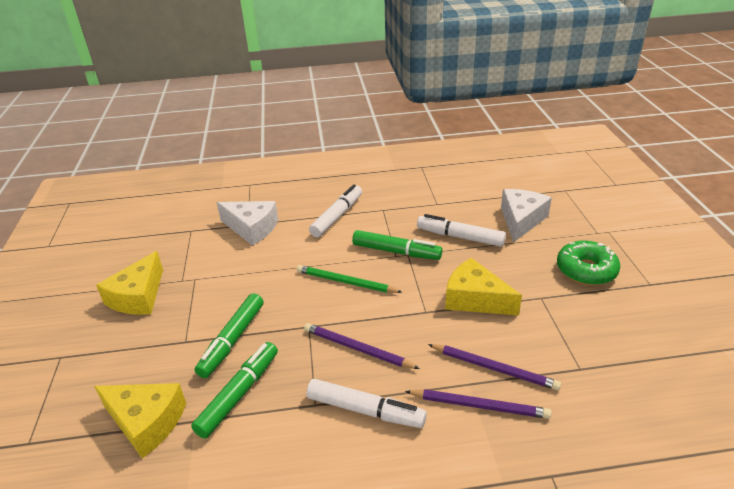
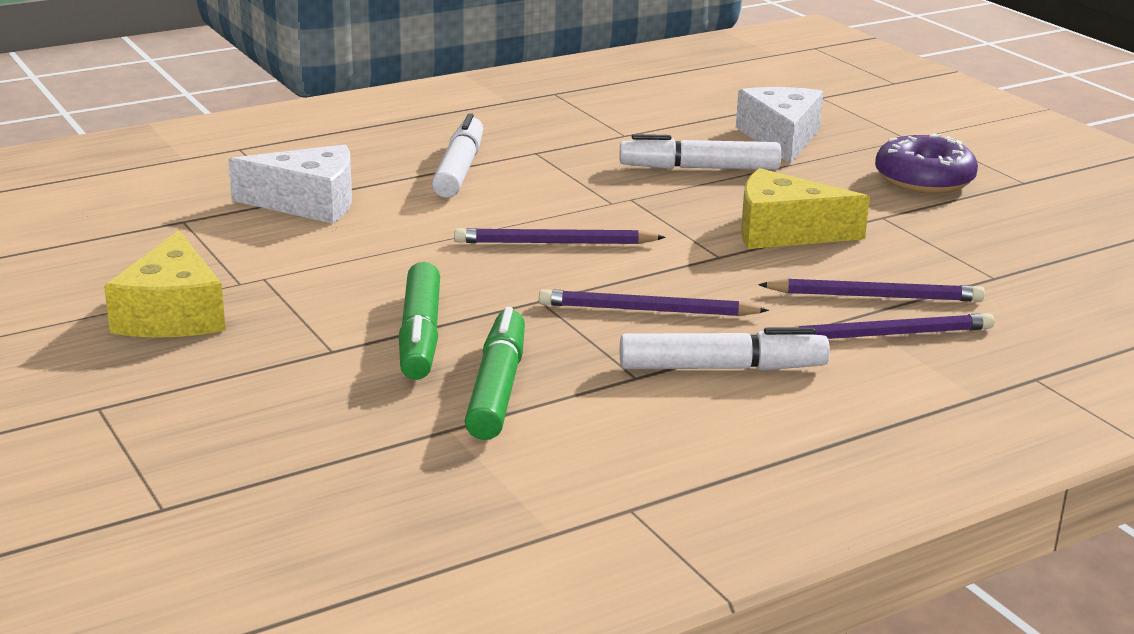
camera: 25 degrees left, 10 degrees down
(146, 422) = (364, 445): yellow cheese -> none
(345, 282) = (554, 243): green pencil -> purple pencil
(396, 252) = (608, 198): green marker -> none
(586, 270) = (924, 180): green donut -> purple donut

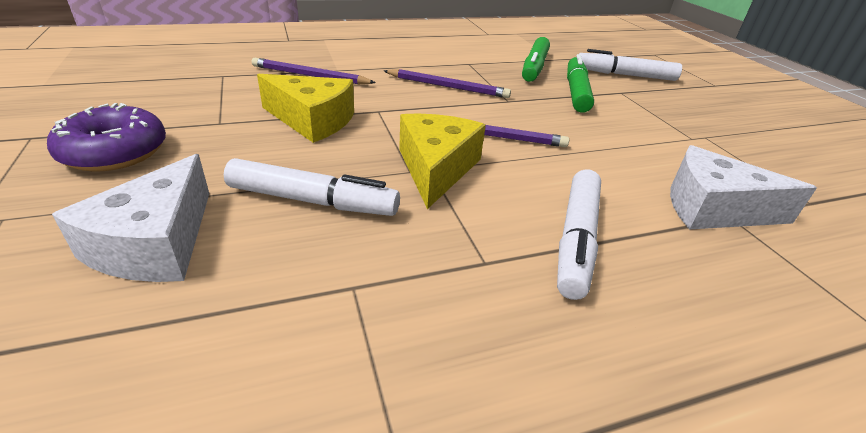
camera: 170 degrees left, 10 degrees up
(172, 314) = (728, 121): yellow cheese -> yellow cheese (436, 169)
(722, 368) = (426, 60): white marker -> white marker (625, 75)
(886, 334) = (331, 60): purple pencil -> none

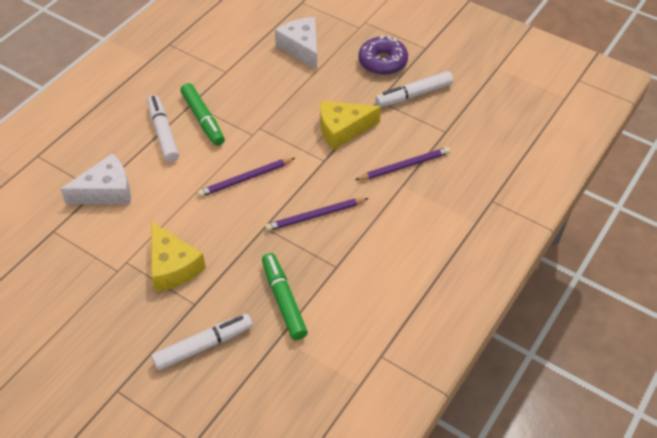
camera: 145 degrees right, 15 degrees up
(312, 201) = (277, 89): white marker -> white marker (413, 95)
(436, 169) = (249, 136): yellow cheese -> yellow cheese (173, 266)
(576, 92) = (227, 276): green marker -> green marker (203, 119)

